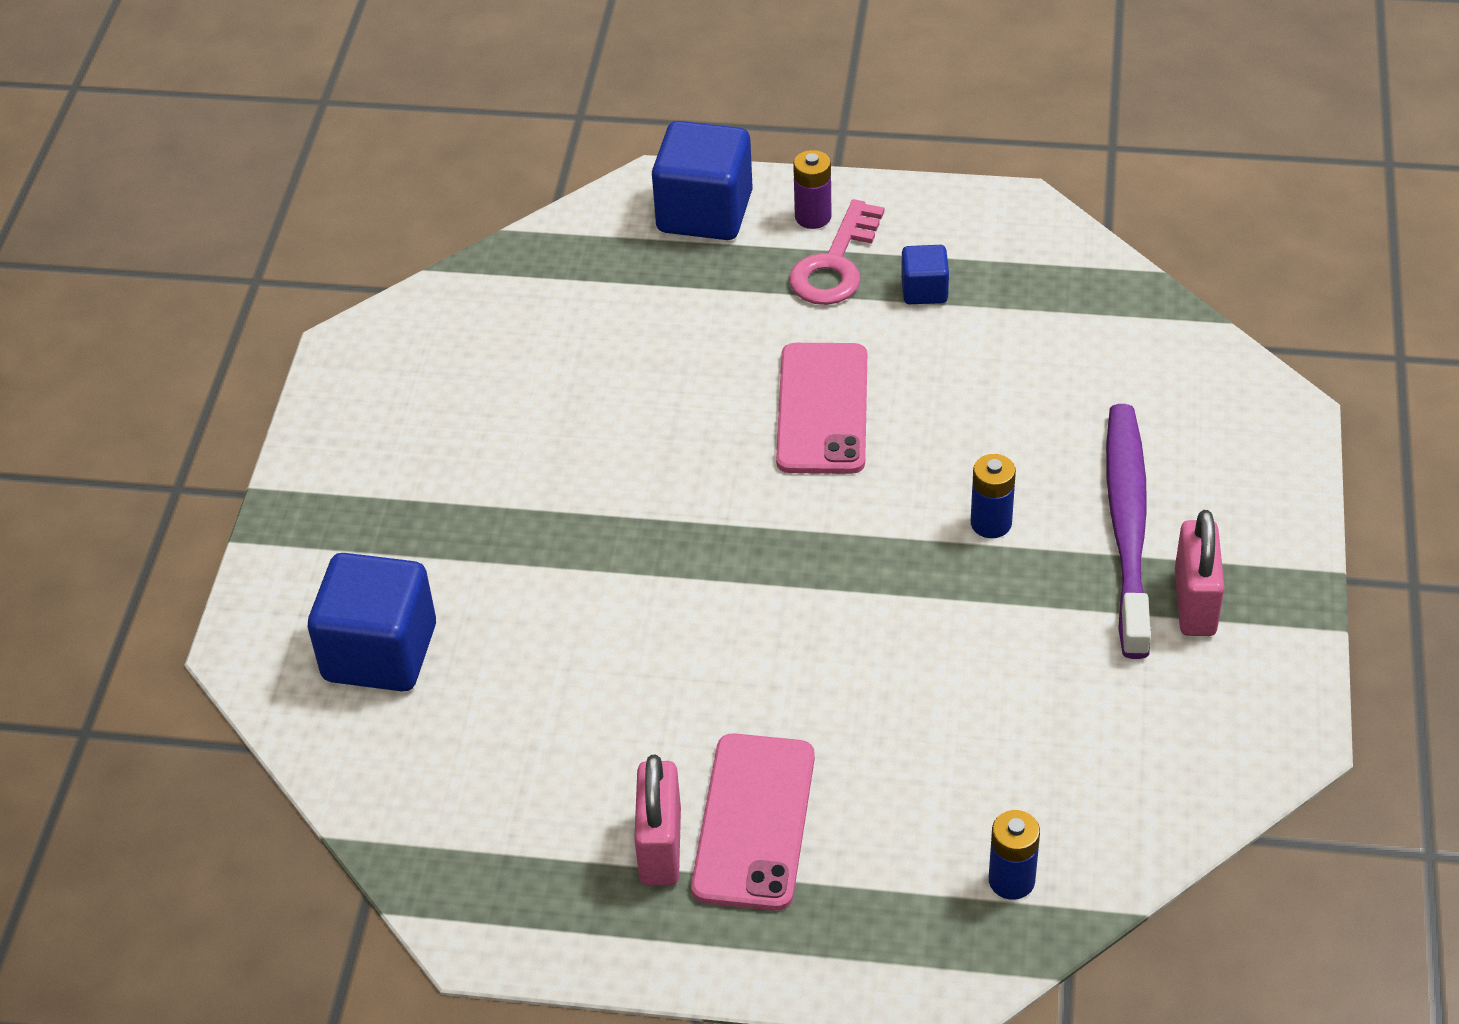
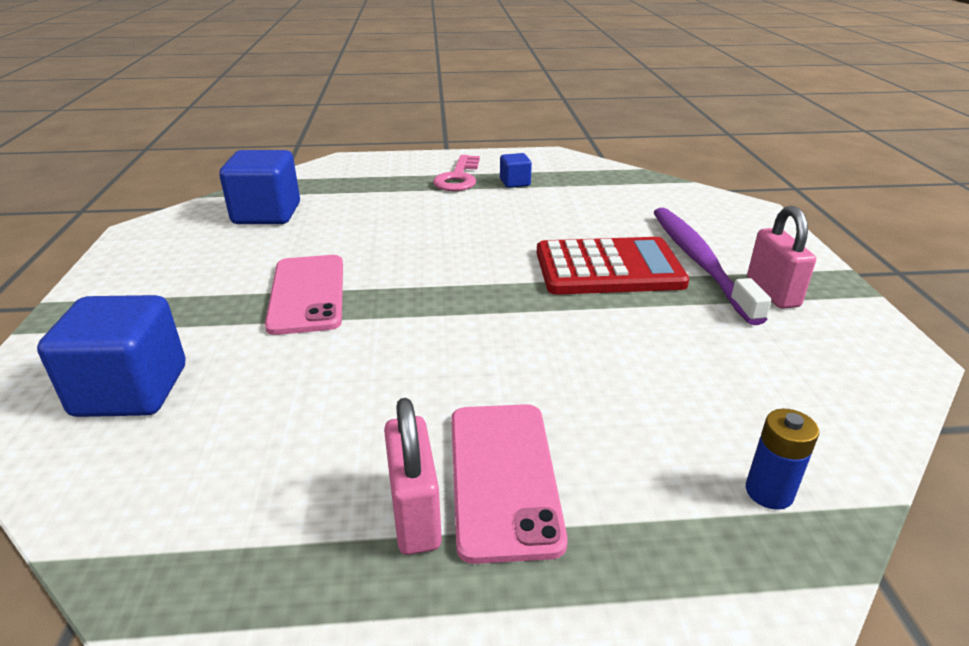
camera: 15 degrees left, 15 degrees down
(704, 212) = (375, 166): blue cube -> blue cube (267, 214)
(813, 217) = (439, 164): purple battery -> none
(822, 409) = (471, 229): pink phone -> pink phone (307, 294)
(991, 523) = (608, 268): blue battery -> red calculator

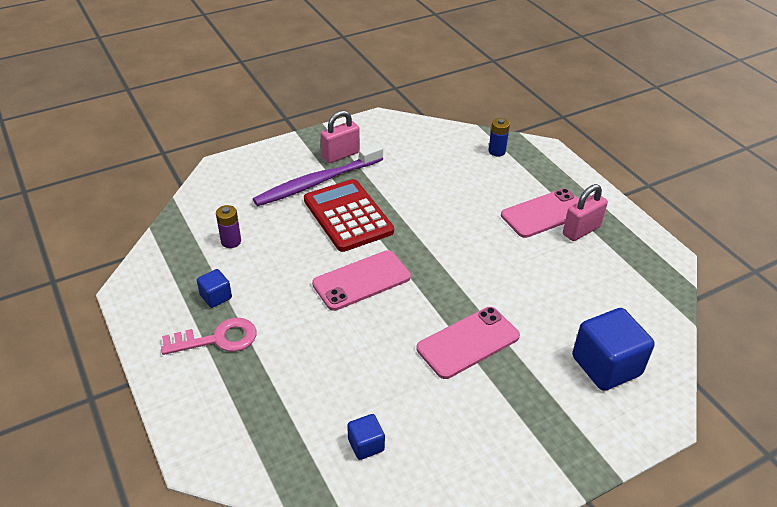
camera: 115 degrees left, 10 degrees up
(267, 214) = (366, 445): blue cube -> blue cube, size x0.50
(475, 252) = (361, 280): none -> pink phone
(597, 198) = (231, 241): none -> purple battery

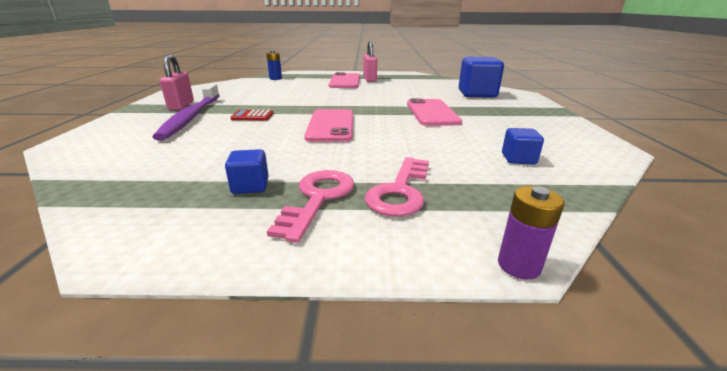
camera: 60 degrees left, 15 degrees down
(231, 241) = (183, 162): purple battery -> purple battery (518, 265)
(252, 379) = (400, 191): none -> pink key
(348, 216) = (252, 116): red calculator -> red calculator, size x0.44

